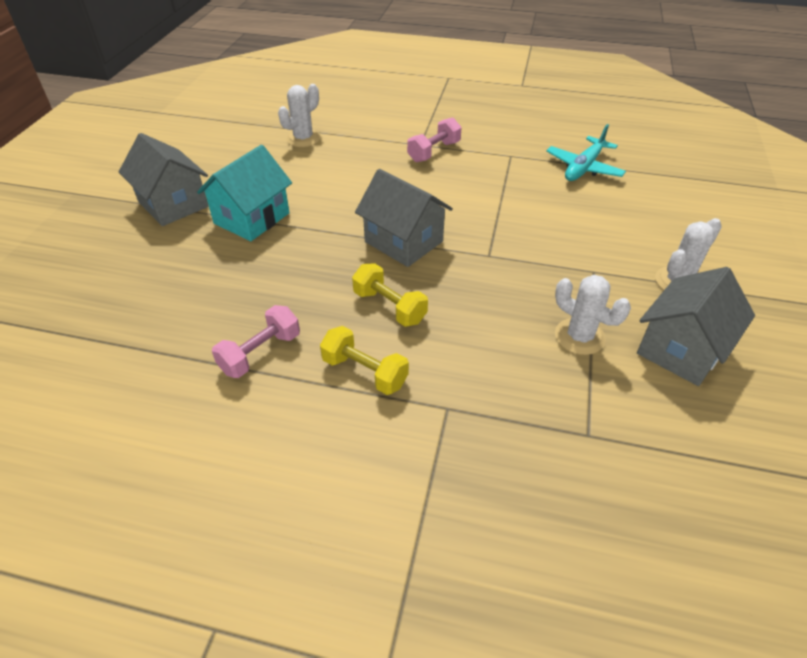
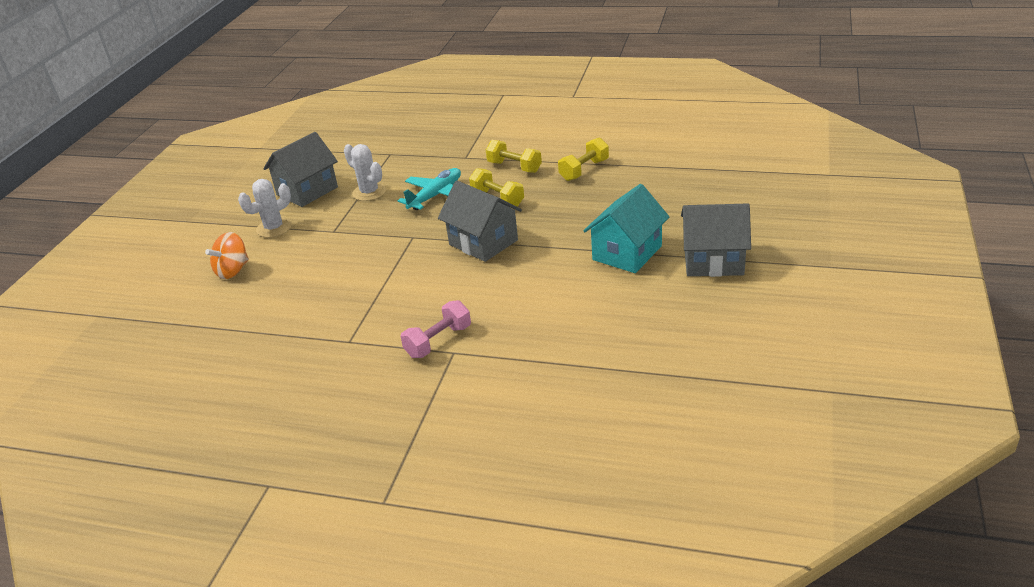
camera: 175 degrees left, 10 degrees down
(173, 204) = (713, 261): grey house -> grey house turned 45 degrees counterclockwise
(260, 353) = (584, 170): pink dumbbell -> yellow dumbbell
(303, 138) = (602, 352): white cactus -> none
(583, 168) = (276, 329): turquoise plane -> turquoise plane (436, 195)
(679, 226) = (233, 270): none -> orange spinning top

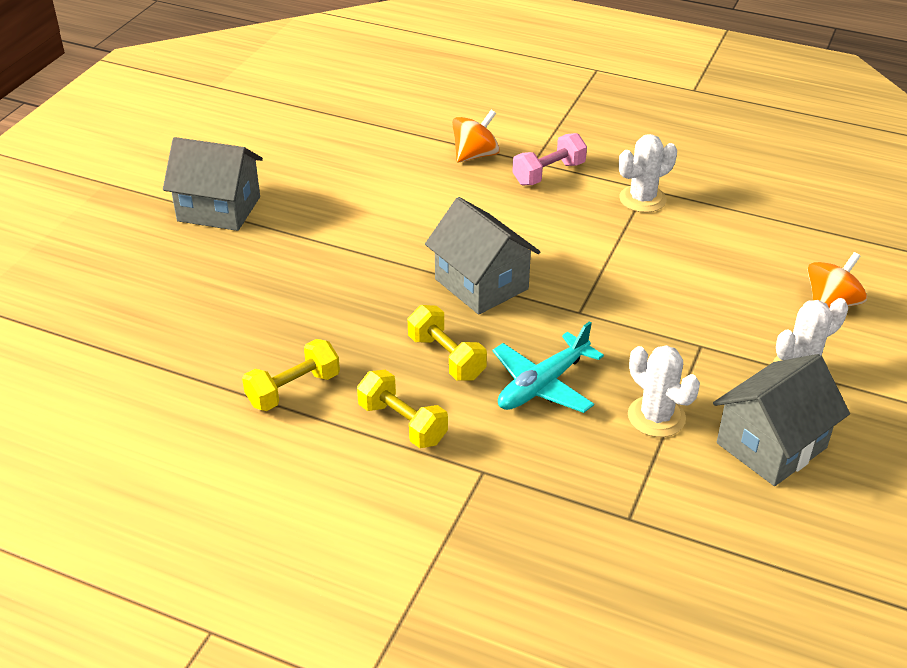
camera: 175 degrees left, 5 degrees up
(354, 330) = (642, 199): none -> white cactus
(511, 349) = (475, 155): none -> orange spinning top
(627, 253) = (308, 236): turquoise house -> none

